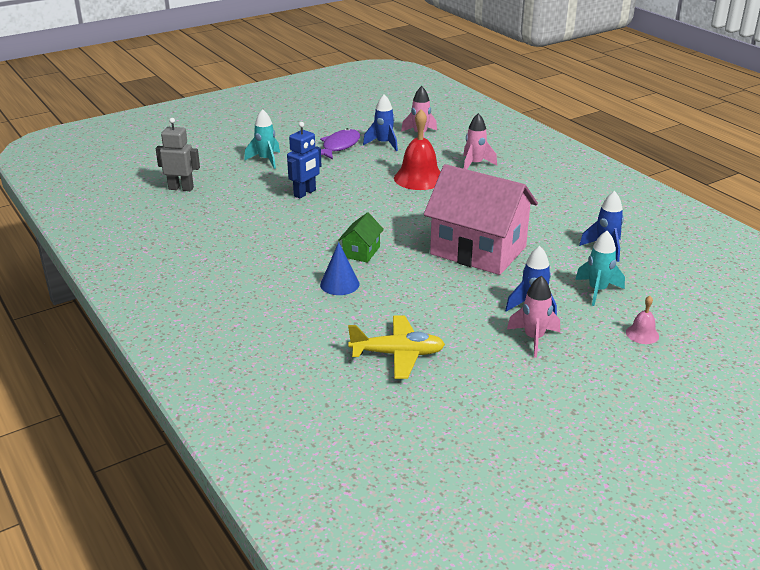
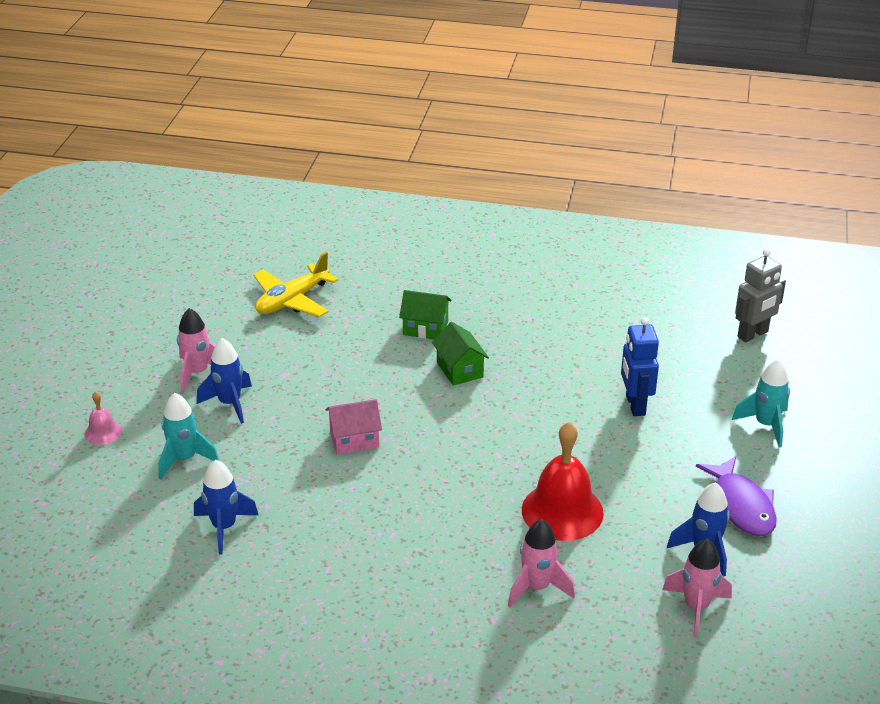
camera: 135 degrees right, 5 degrees up
(339, 284) = (425, 328): blue cone -> green house
(478, 250) = (354, 439): pink house -> pink house, size x0.43

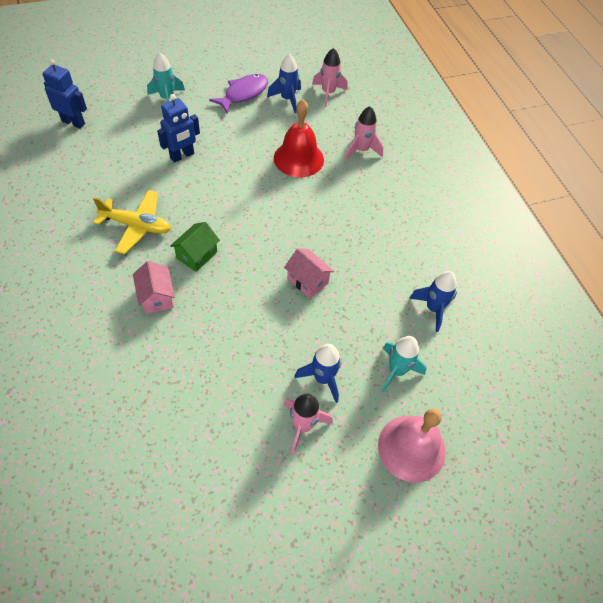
camera: 125 degrees left, 20 degrees up
(103, 432) = (411, 448): pink bell -> pink bell, size x2.07
(292, 300) = (166, 413): yellow plane -> yellow plane (137, 226)
(425, 328) = (157, 297): green house -> pink house
(753, 334) = (73, 122): grey robot -> blue robot

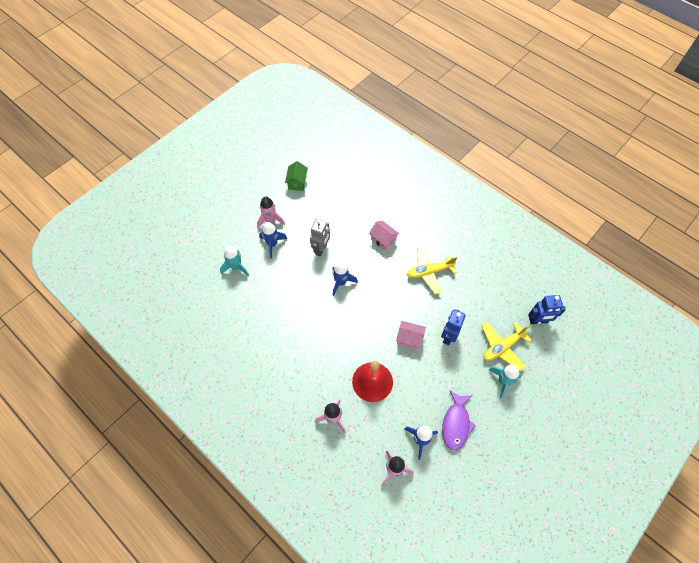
camera: 155 degrees right, 5 degrees up
(137, 121) = (502, 347): none -> yellow plane
(197, 255) = (382, 273): green house -> green house (297, 182)
(254, 331) = (321, 249): none -> grey robot
(307, 280) = (310, 292): pink house -> pink house (409, 339)
(411, 448) = (214, 235): pink bell -> none
(433, 309) = (229, 314): blue rocket -> blue rocket (341, 282)

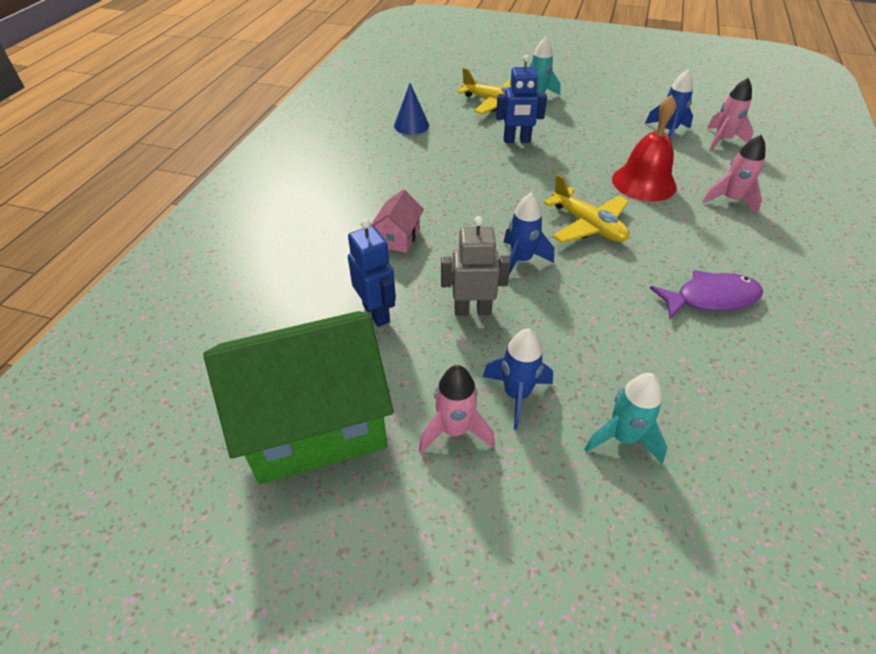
camera: 115 degrees left, 15 degrees down
(297, 182) = (315, 423): green house -> green house, size x2.34
(409, 339) = (551, 168): pink house -> none
(429, 272) = (428, 177): yellow plane -> yellow plane (588, 226)
(456, 423) = (620, 114): purple fish -> purple fish (710, 298)
(490, 285) = (411, 125): none -> blue cone
(538, 321) = (437, 88): blue robot -> blue robot (376, 313)

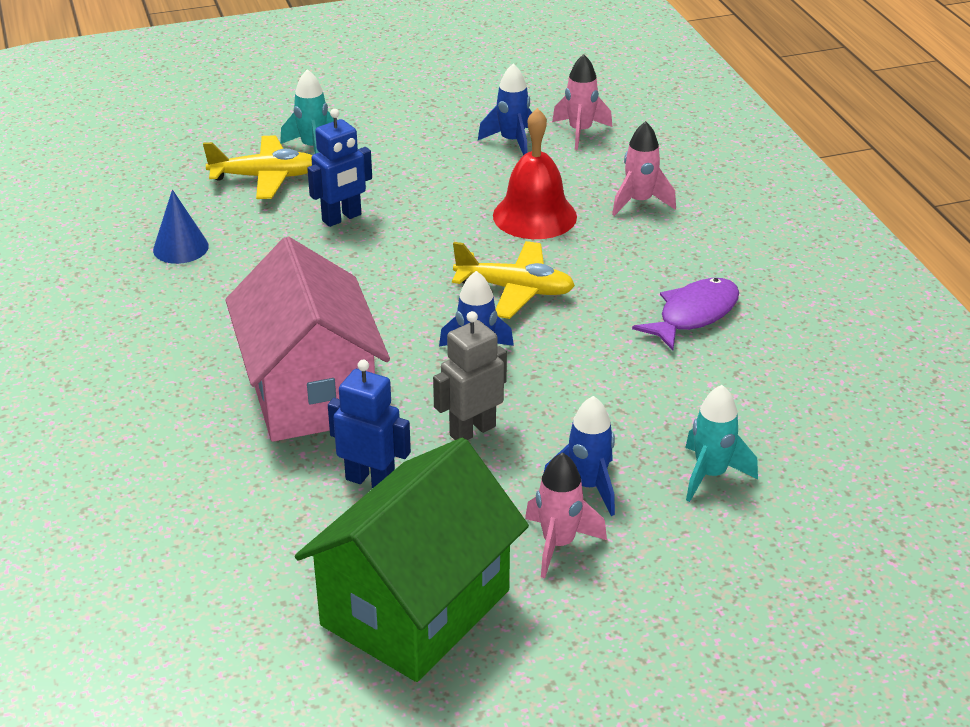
camera: 35 degrees left, 10 degrees down
(398, 237) = (311, 392): pink house -> pink house, size x2.34

